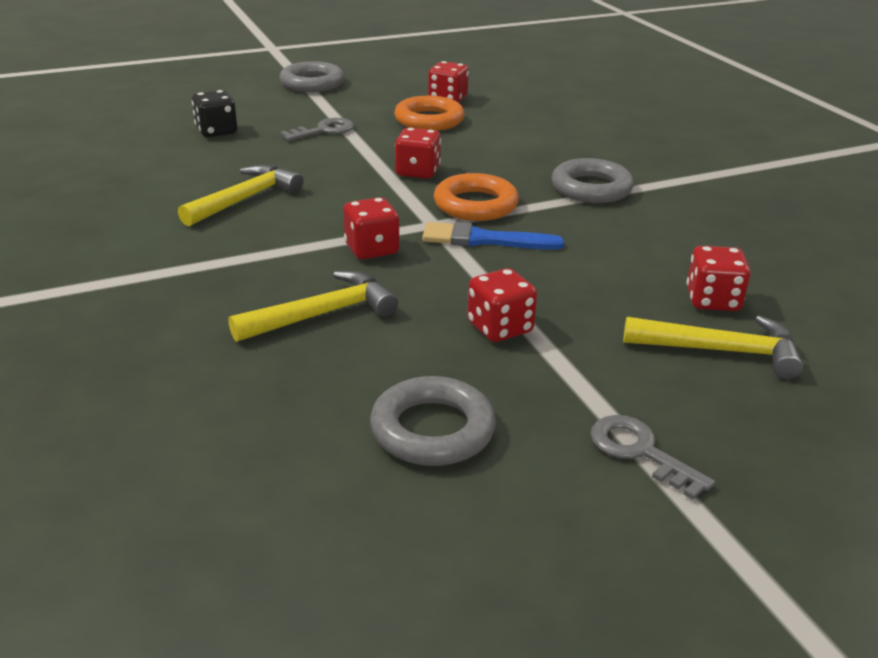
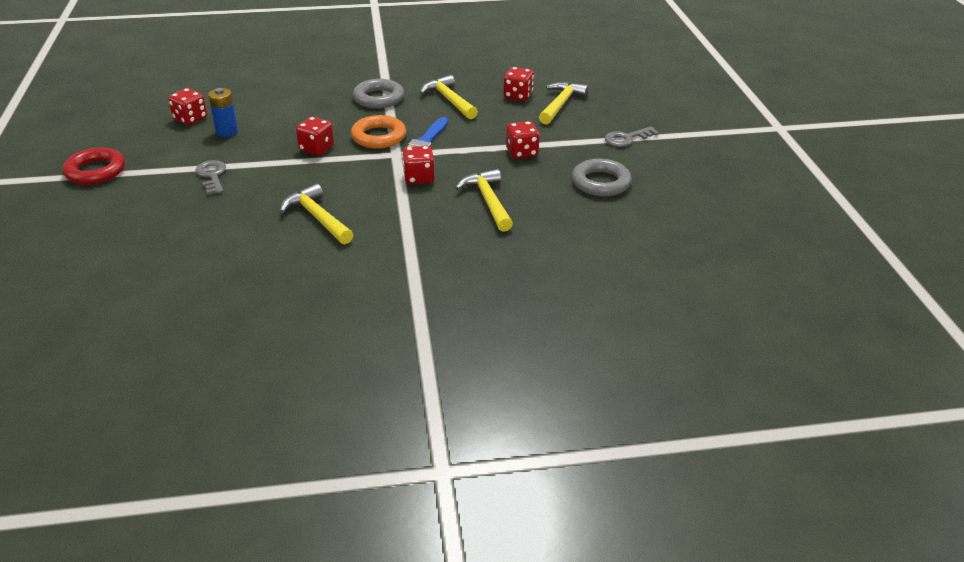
camera: 75 degrees left, 5 degrees up
(216, 131) = (172, 224): black dice -> none
(312, 83) = (95, 171): grey ring -> red ring
(429, 120) = (227, 132): orange ring -> blue battery
(634, 240) = (449, 100): none -> yellow hammer

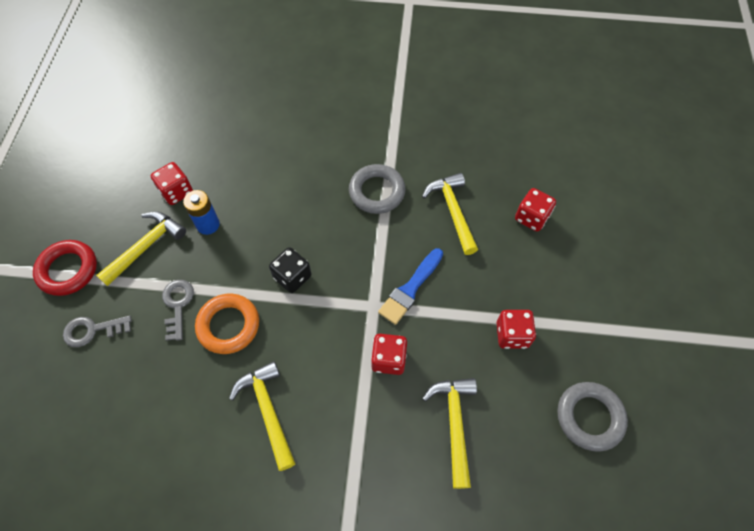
camera: 15 degrees right, 25 degrees up
(316, 148) = (292, 277): red dice -> black dice
(379, 137) = (362, 268): orange ring -> orange ring (228, 325)
(560, 104) = (576, 246): yellow hammer -> yellow hammer (146, 247)
(627, 138) = (639, 333): grey key -> grey key (92, 330)

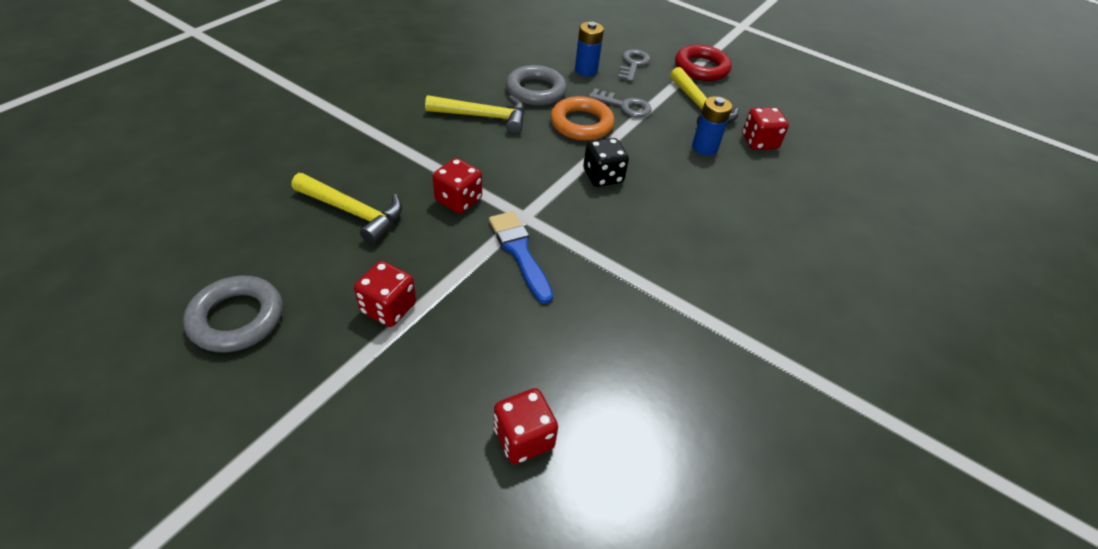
camera: 115 degrees right, 15 degrees down
(129, 366) = (586, 70): none -> blue battery
(377, 192) = (674, 287): grey ring -> grey ring (536, 90)
(452, 211) = (596, 348): yellow hammer -> none

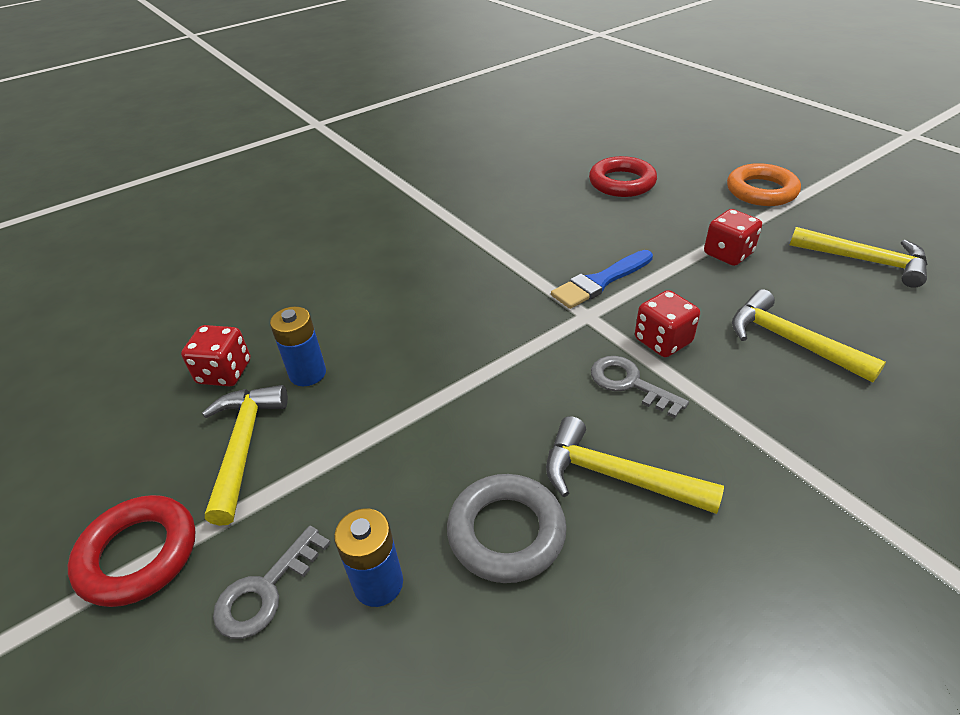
camera: 155 degrees left, 5 degrees down
(237, 318) = (864, 261): grey ring -> yellow hammer
(519, 252) = (600, 282): blue brush -> blue brush turned 60 degrees clockwise
(523, 438) = (622, 183): red dice -> red ring
(581, 124) = (458, 439): orange ring -> orange ring (761, 191)
(603, 176) = (472, 349): black dice -> none
(624, 106) = (365, 468): grey key -> grey key (630, 383)

